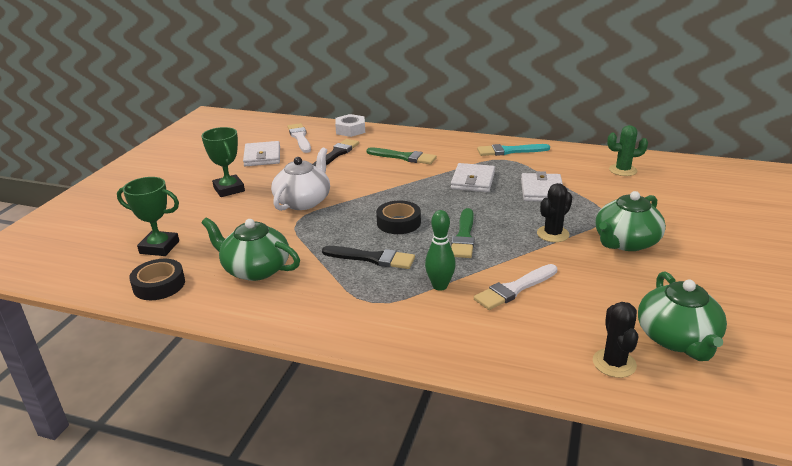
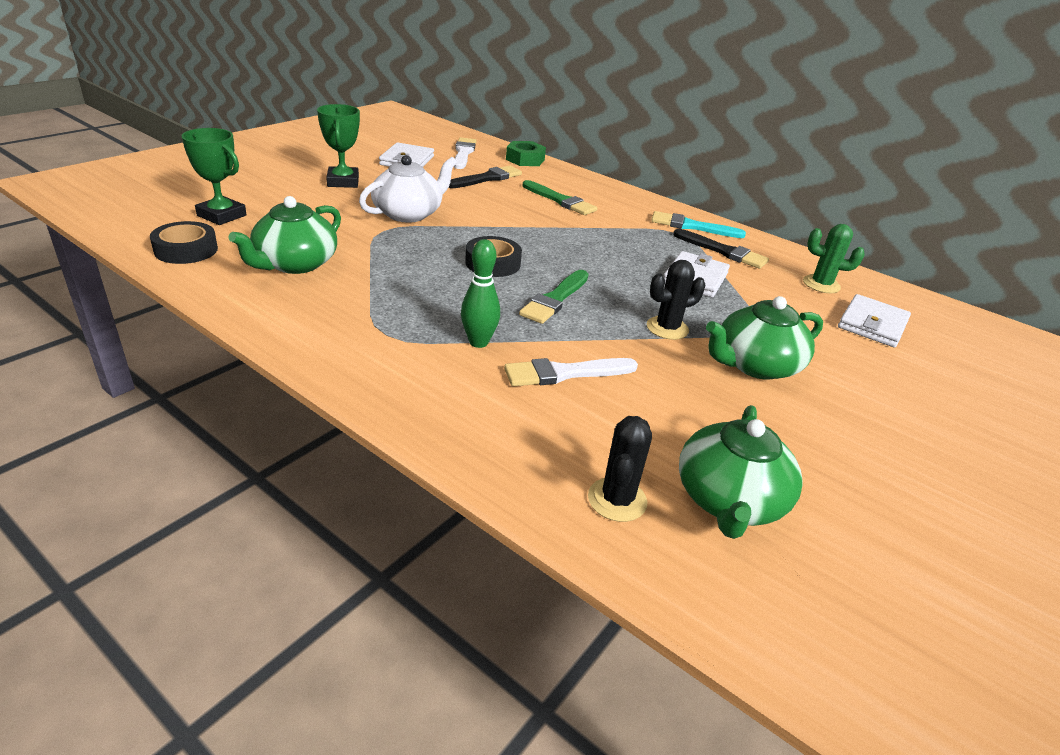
camera: 15 degrees right, 5 degrees up
(255, 269) = (295, 264): green teapot -> green teapot turned 105 degrees counterclockwise
(350, 130) = (525, 159): white nut -> green nut
(372, 258) = (429, 290): black brush -> black brush (723, 251)
(473, 181) = (619, 245): white wallet -> white wallet (872, 324)

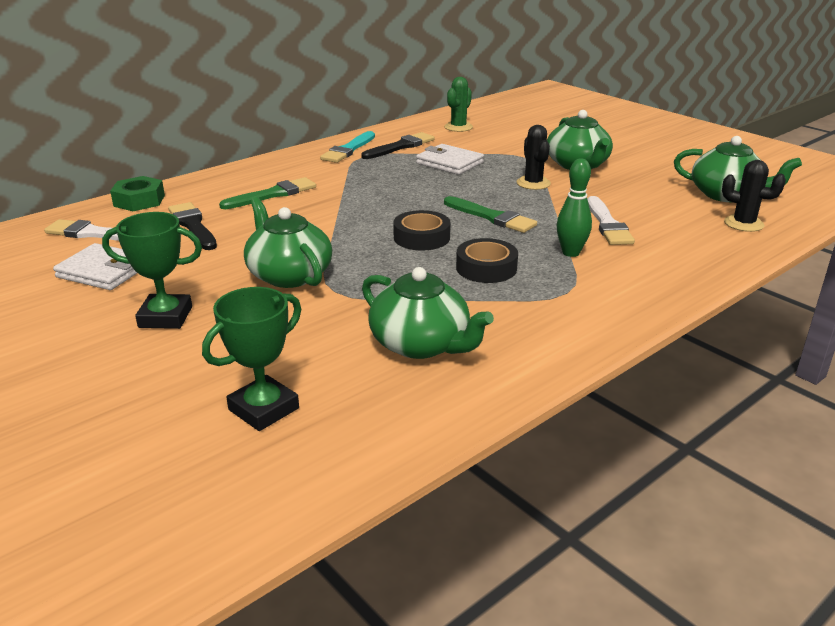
camera: 75 degrees left, 5 degrees down
(186, 250) = (378, 428): black tape -> black tape (486, 268)
(408, 213) = (289, 275): white teapot -> green teapot
(872, 324) = (516, 125): white wallet -> none

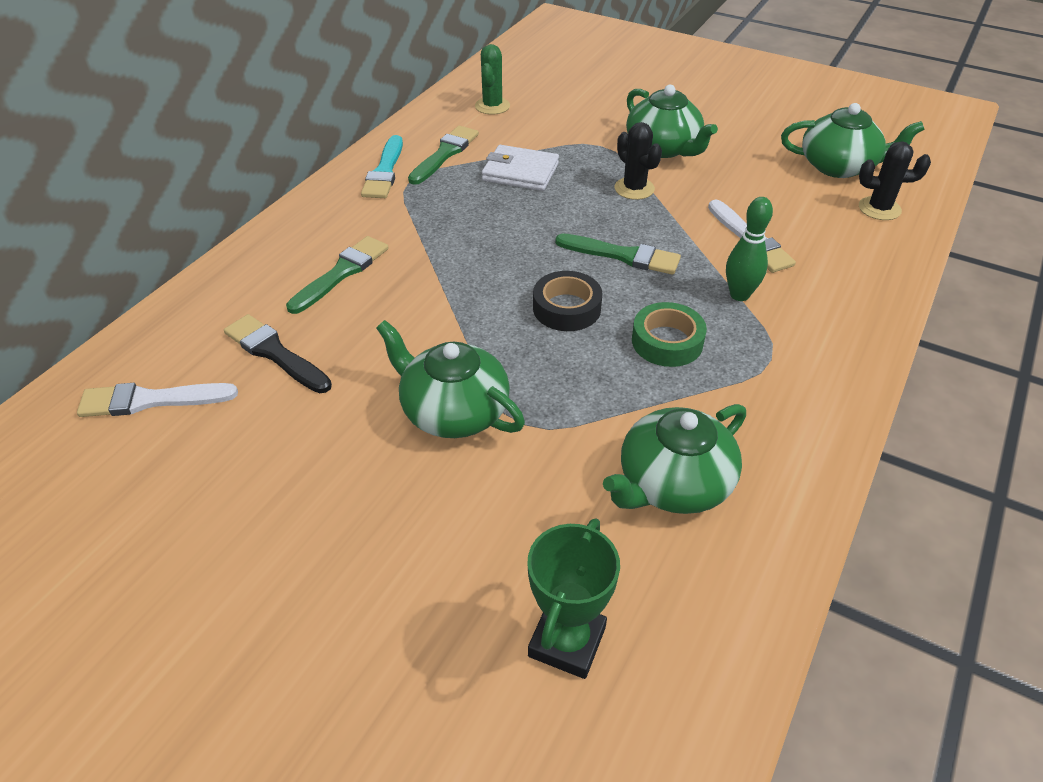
camera: 20 degrees left, 15 degrees up
(104, 271) = (211, 466): white wallet -> none
(139, 201) = (170, 323): green nut -> none
(165, 317) = (349, 526): green trophy -> none
(400, 146) = (445, 154): black brush -> green brush
(421, 344) = (673, 483): green teapot -> green teapot turned 120 degrees clockwise
(486, 268) = (667, 341): black tape -> green tape

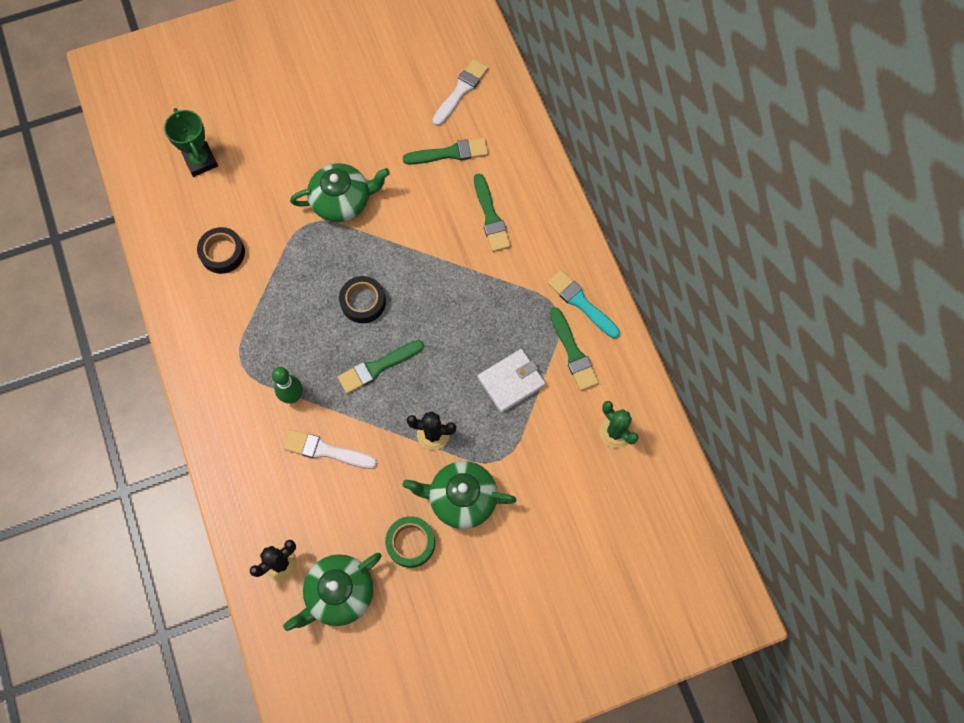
camera: 130 degrees right, 25 degrees up
(275, 353) = (450, 153): black brush -> green brush
(667, 341) = (296, 327): green tape -> green tape (410, 543)
(673, 483) = (222, 253): green teapot -> black tape

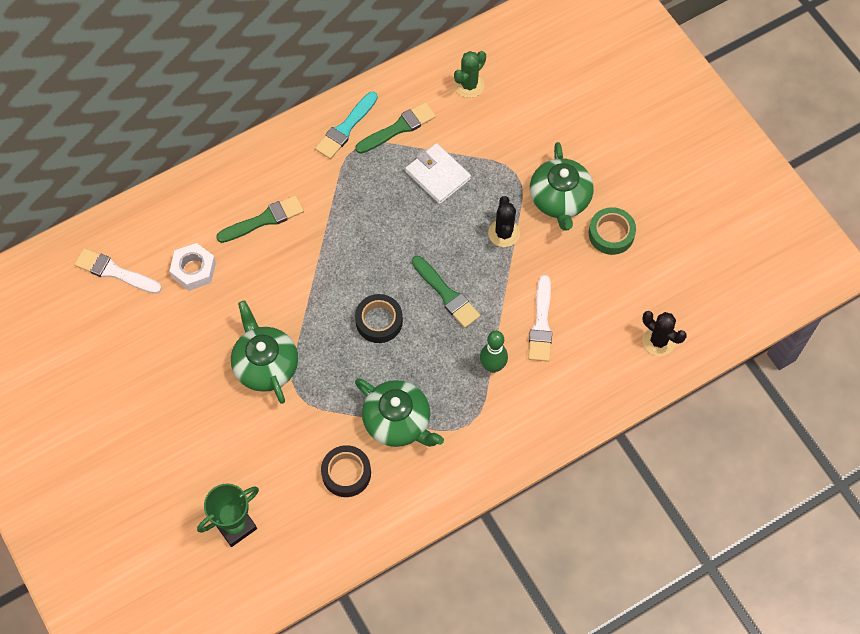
camera: 100 degrees left, 5 degrees down
(339, 594) = (672, 285): green teapot -> green teapot (398, 421)
(450, 153) = (194, 270): green brush -> white nut

